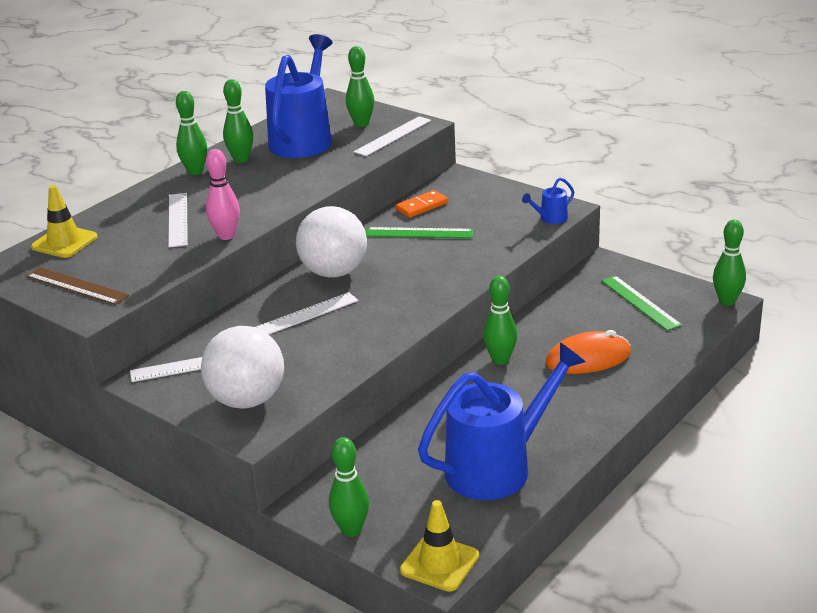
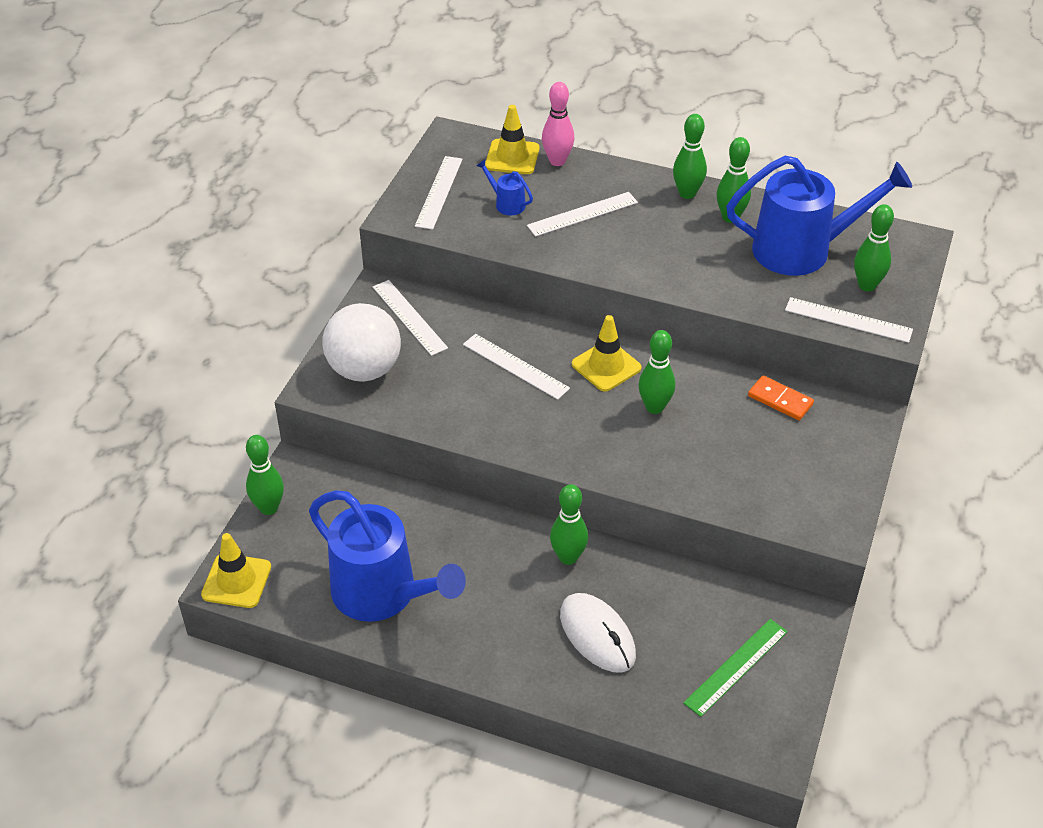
camera: 70 degrees right, 15 degrees up
(76, 286) = (438, 192): brown ruler -> white ruler
(226, 236) = (563, 257): pink bowling pin -> pink bowling pin (557, 161)
(334, 272) = (606, 366): white ball -> yellow traffic cone
(419, 233) = (717, 412): green ruler -> none
(550, 218) = (804, 523): blue watering can -> blue watering can (506, 203)
(588, 358) = (597, 635): orange mouse -> white mouse
(727, 301) = (776, 759): green bowling pin -> green bowling pin (654, 407)

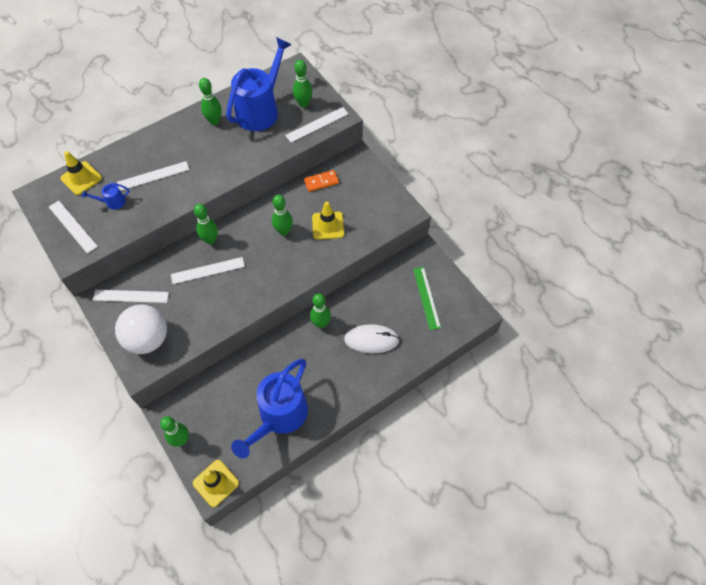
camera: 55 degrees left, 15 degrees up
(383, 594) = (279, 417): blue watering can -> blue watering can turned 135 degrees clockwise
(557, 161) = (104, 161): pink bowling pin -> none
(582, 214) = (153, 176): white ruler -> white ruler turned 60 degrees clockwise
(606, 366) = (242, 233): yellow traffic cone -> yellow traffic cone (328, 225)
(687, 193) = (182, 126): green bowling pin -> green bowling pin (210, 240)

